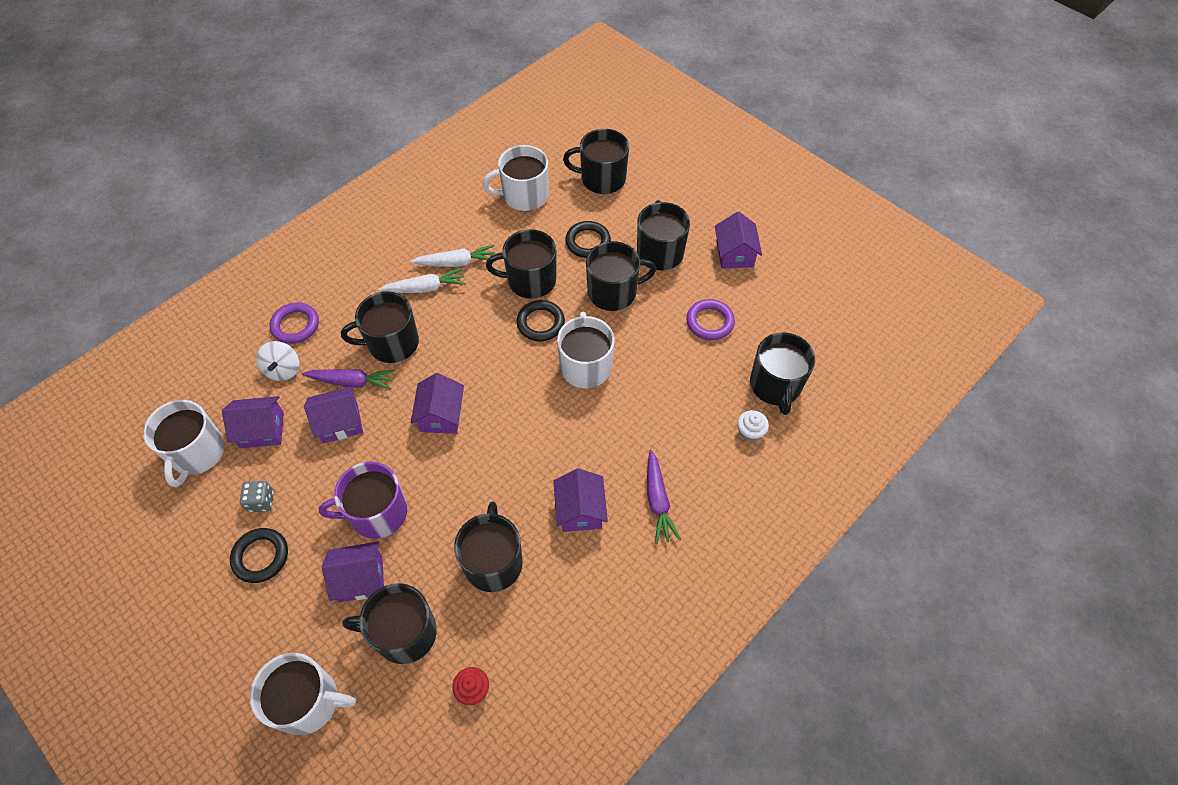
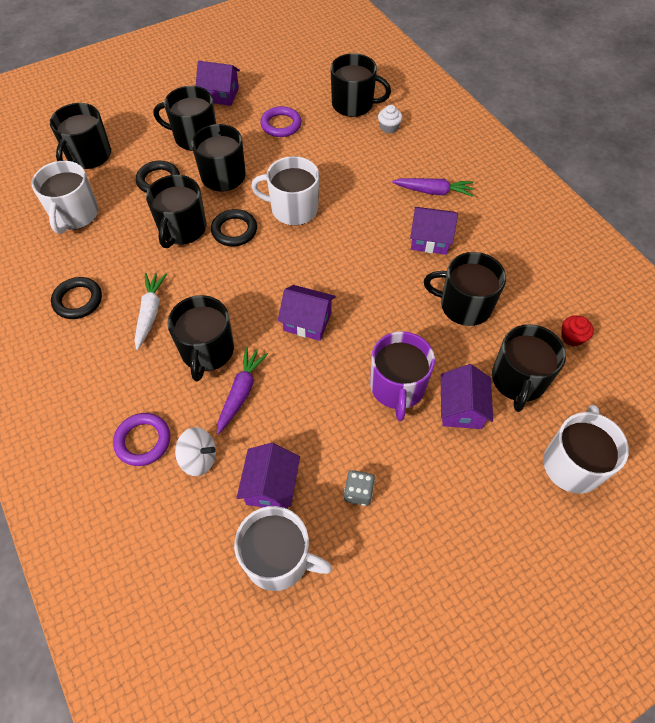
camera: 75 degrees left, 0 degrees up
(261, 557) = (421, 497): black ring -> black ring (78, 300)
(340, 422) = (287, 408): purple house -> none
(456, 263) = (131, 282): white carrot -> none

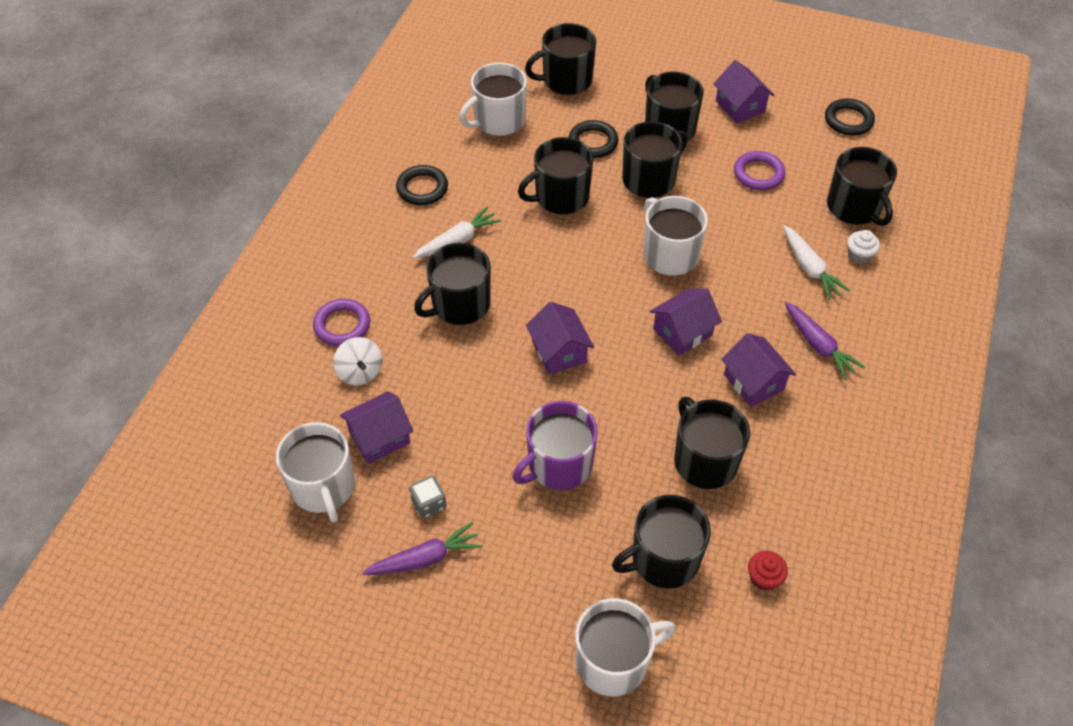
camera: 50 degrees right, 5 degrees down
(234, 230) = (598, 232): black ring -> black ring (848, 120)
(241, 392) = (444, 356): purple carrot -> purple carrot (425, 558)
(375, 154) = (809, 268): none -> white carrot
(461, 408) = (585, 530): purple house -> purple house (682, 332)

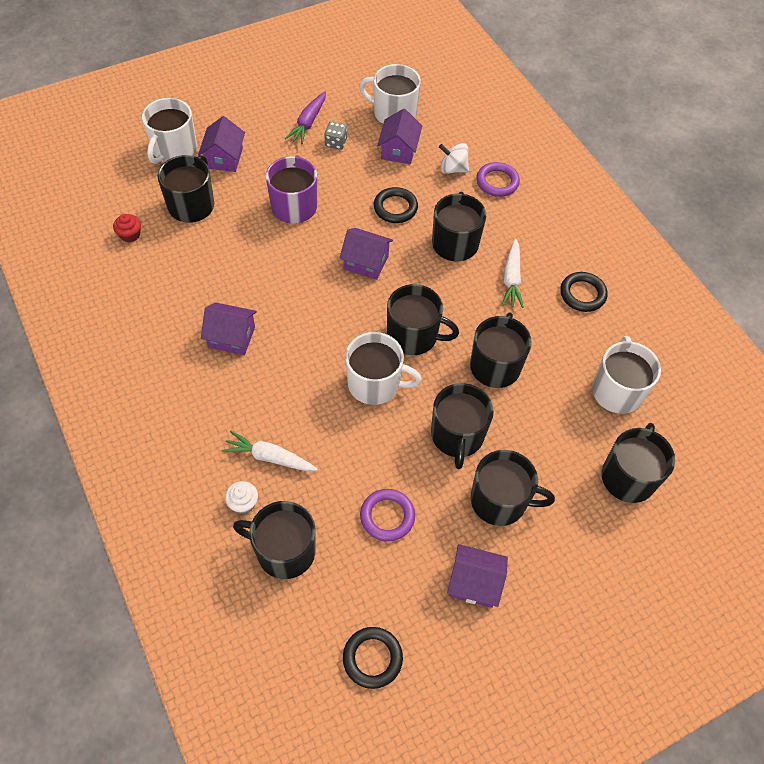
camera: 130 degrees right, 5 degrees up
(593, 142) = (533, 432): black ring -> black ring (395, 208)
(682, 332) = (308, 334): purple house -> purple house (224, 158)
(704, 460) = (217, 268): black mug -> black mug (413, 336)
(818, 345) = (211, 397): purple carrot -> none

